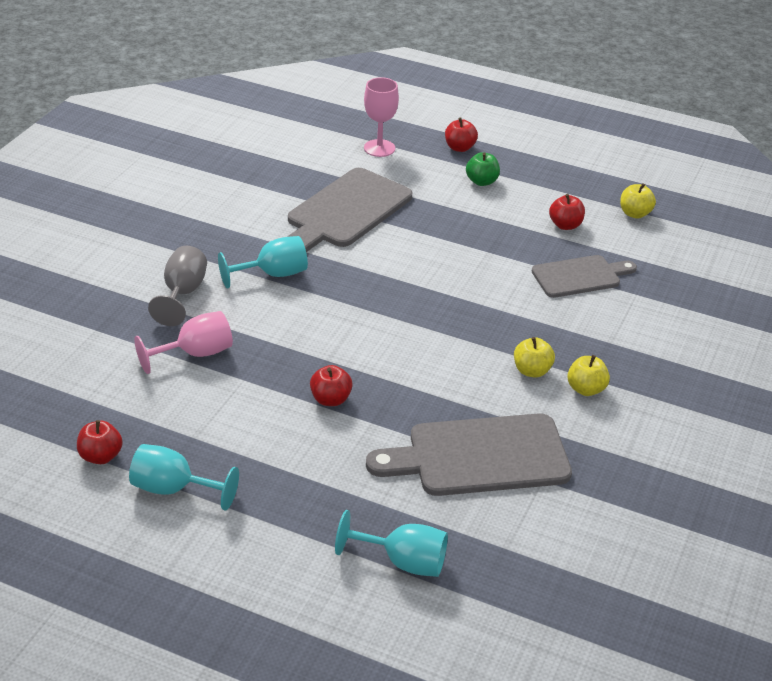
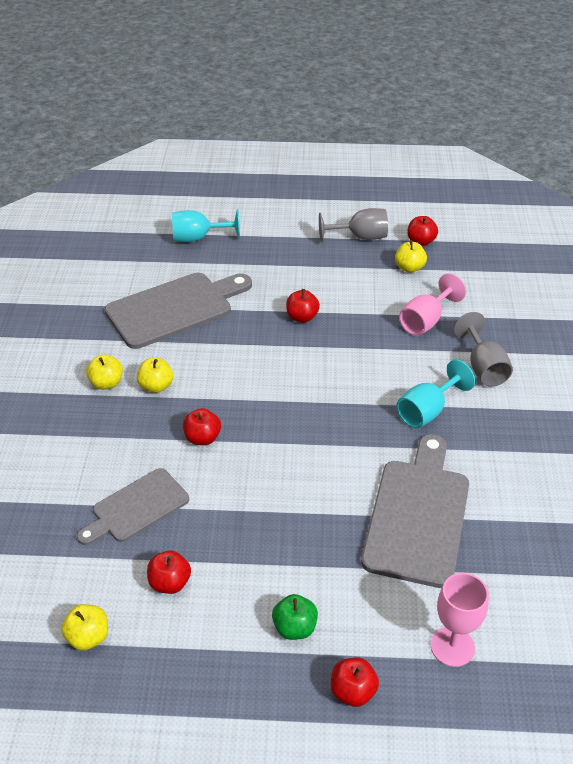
camera: 160 degrees right, 5 degrees up
(152, 423) = (409, 268): none -> yellow apple
(174, 489) = (360, 237): turquoise goblet -> grey goblet
(501, 311) = (202, 438): none -> red apple

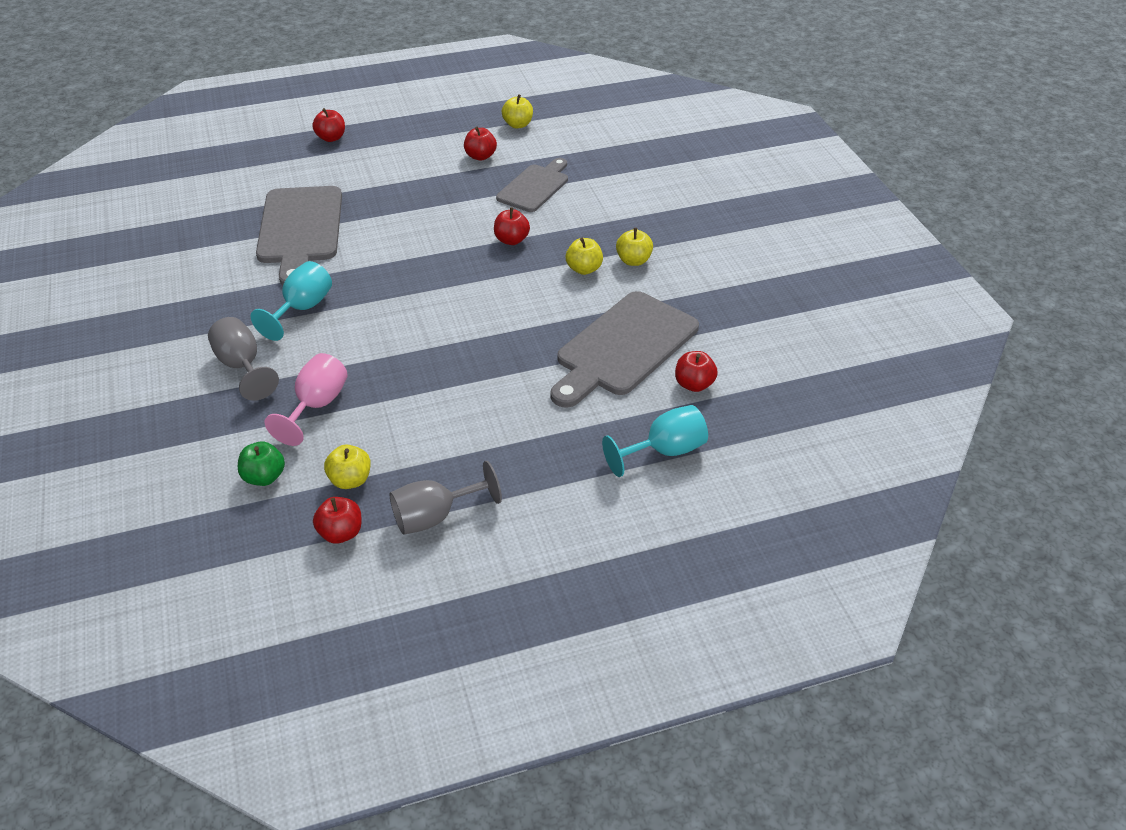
camera: 160 degrees right, 0 degrees up
(295, 627) = (380, 155): green apple -> green apple (264, 477)
(302, 317) = (469, 374): red apple -> red apple (694, 384)
(452, 646) = (265, 168): pink goblet -> none

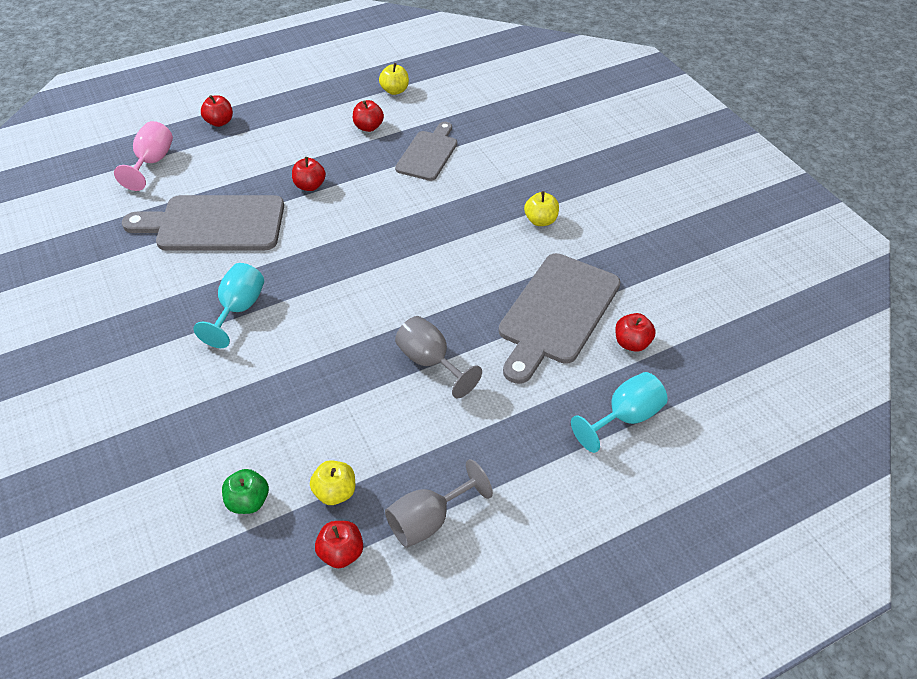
camera: 10 degrees left, 5 degrees up
(242, 366) = (195, 381): grey goblet -> grey goblet (431, 362)
(300, 230) = (214, 224): grey cutting board -> grey cutting board turned 105 degrees clockwise
(316, 406) = (280, 415): pink goblet -> pink goblet (152, 163)
(511, 240) = (421, 212): red apple -> red apple (310, 186)
(584, 269) = (497, 235): yellow apple -> none

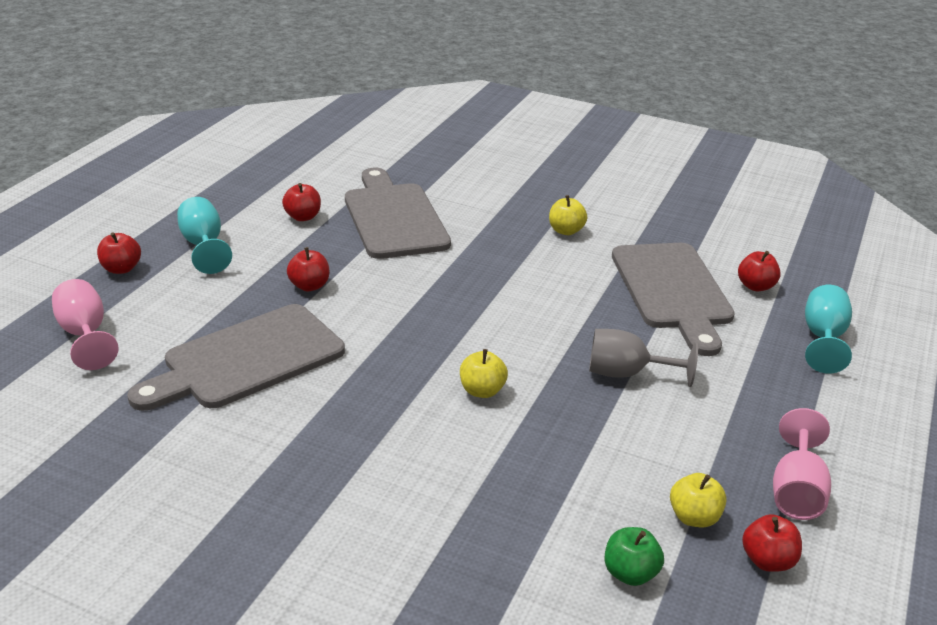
camera: 40 degrees left, 15 degrees down
(238, 310) = (384, 421): turquoise goblet -> turquoise goblet (203, 246)
(395, 91) = (288, 179): yellow apple -> yellow apple (482, 391)
(428, 154) = (394, 217): grey cutting board -> grey cutting board, size x1.61
(429, 520) = (796, 491): grey goblet -> pink goblet

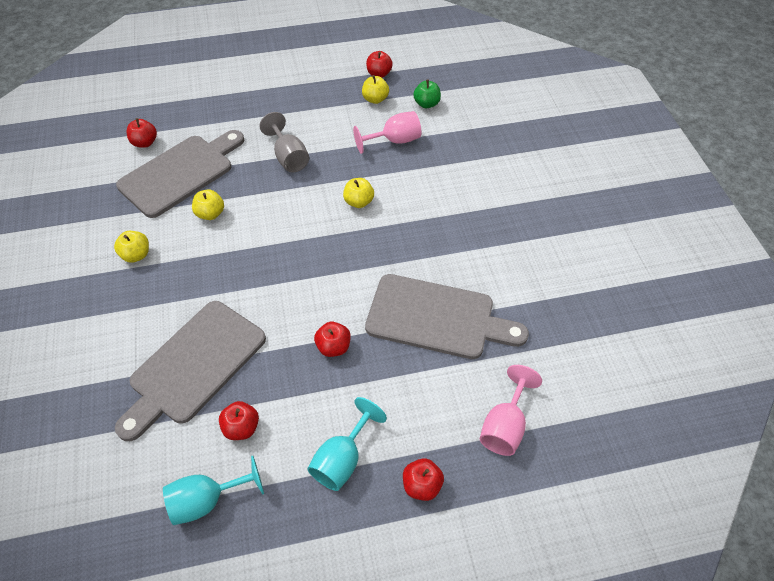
camera: 125 degrees left, 20 degrees up
(580, 286) = (210, 214): none -> yellow apple
(796, 491) = (327, 78): pink goblet -> pink goblet (394, 141)
(823, 338) = (185, 103): turquoise goblet -> turquoise goblet (207, 500)

